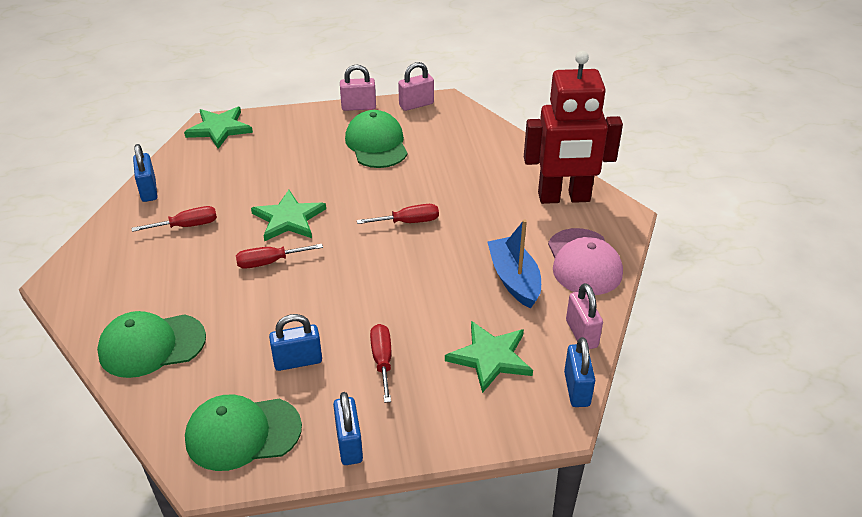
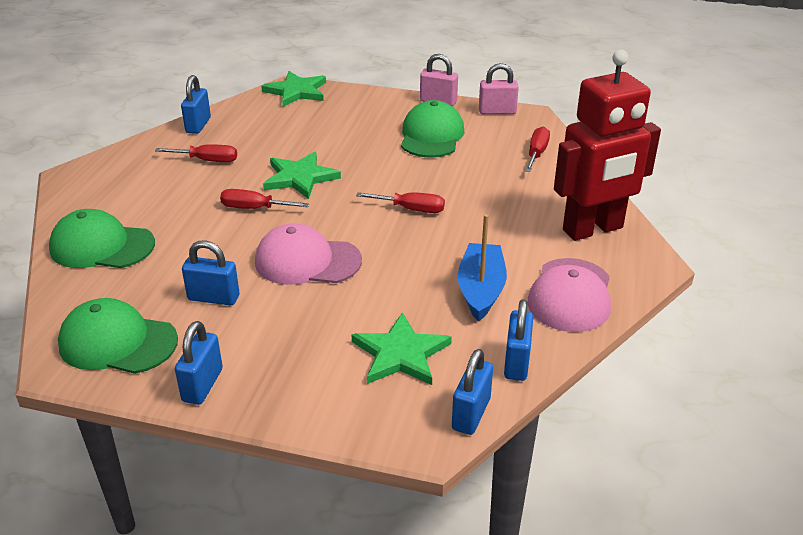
camera: 25 degrees right, 5 degrees down
(355, 299) = (307, 261): none -> pink cap
(382, 361) = (291, 322): red screwdriver -> red screwdriver (536, 153)
(564, 198) = (593, 229): red robot -> red robot turned 45 degrees counterclockwise
(581, 334) = (516, 362): pink padlock -> blue padlock

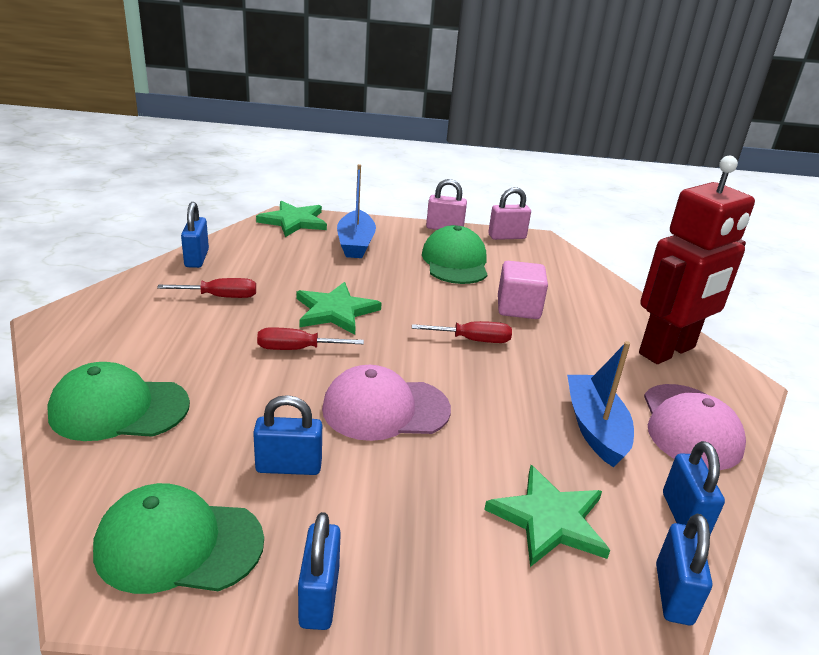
camera: 15 degrees left, 5 degrees down
(345, 115) = (355, 243): none -> blue boat
(470, 182) = (518, 308): none -> pink cube
(536, 153) = (567, 276): red screwdriver -> none

